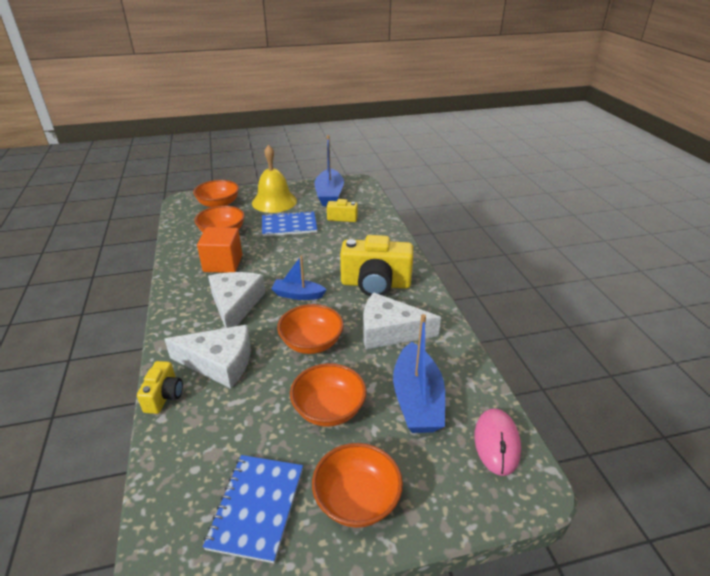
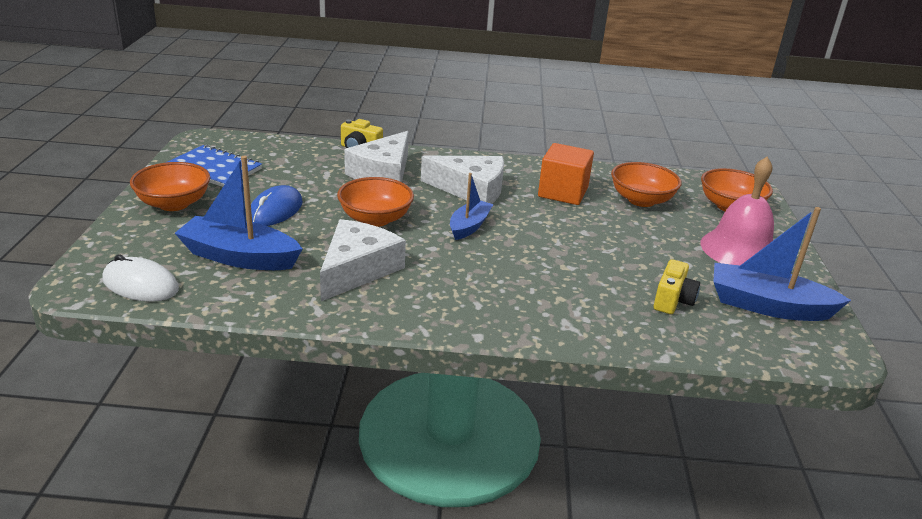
camera: 105 degrees right, 5 degrees down
(274, 201) = (739, 250): yellow bell -> pink bell
(289, 225) = (653, 249): blue notebook -> none
(329, 409) = (275, 210): orange bowl -> blue mouse
(375, 284) = (462, 284): yellow camera -> none
(496, 443) = (140, 284): pink mouse -> white mouse

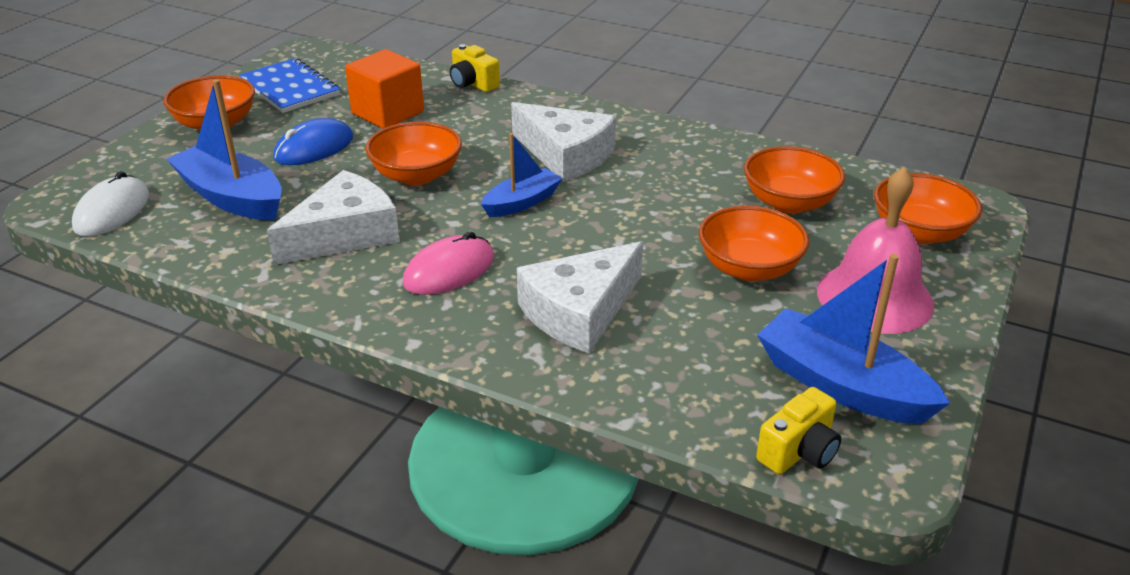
camera: 25 degrees right, 5 degrees up
(140, 284) = (112, 211): white mouse -> white mouse turned 60 degrees clockwise
(383, 173) = (475, 118): white cheese -> white cheese (579, 311)
(459, 281) = (449, 270): none -> pink mouse
(563, 192) = (685, 176): orange cube -> orange cube (388, 112)
(653, 245) = (749, 268): none -> orange bowl
(672, 300) = (706, 349): yellow camera -> yellow camera (799, 451)

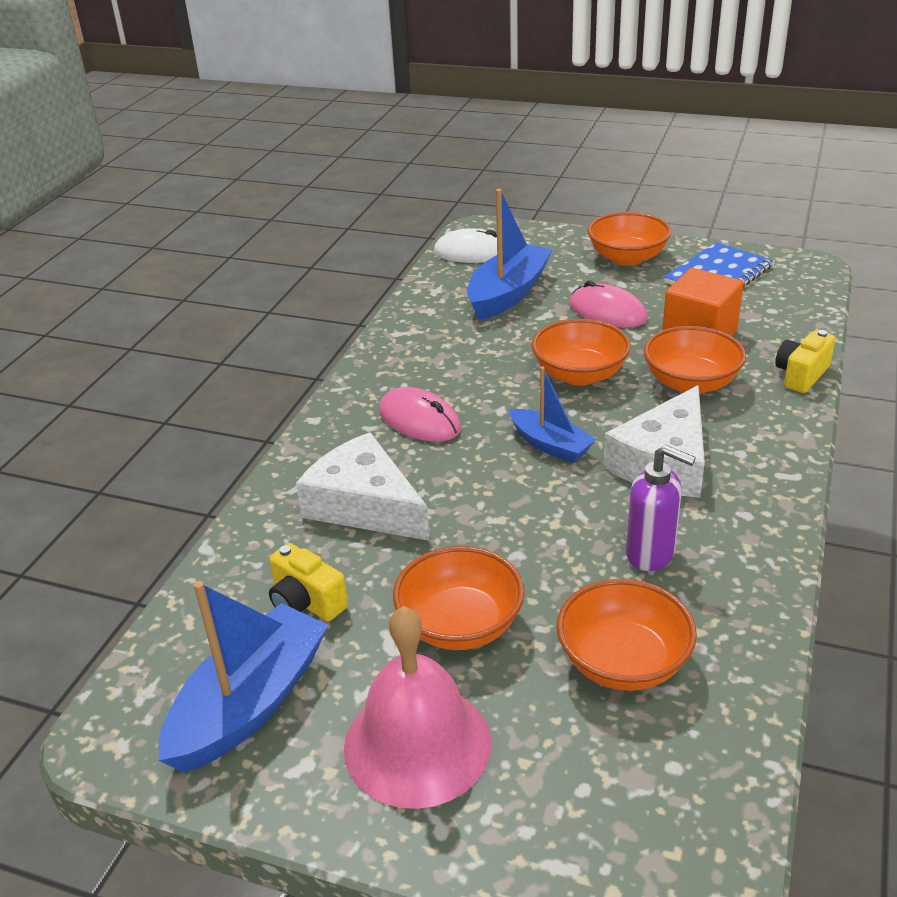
camera: 85 degrees right, 0 degrees up
(314, 148) = (607, 312): blue mouse -> pink mouse
(345, 234) = (465, 357): white cheese -> none
(677, 176) = (651, 554): none -> purple soap dispenser
(799, 451) = (154, 666): yellow camera -> yellow camera (306, 602)
(919, 232) = (587, 809): orange bowl -> orange bowl (691, 383)

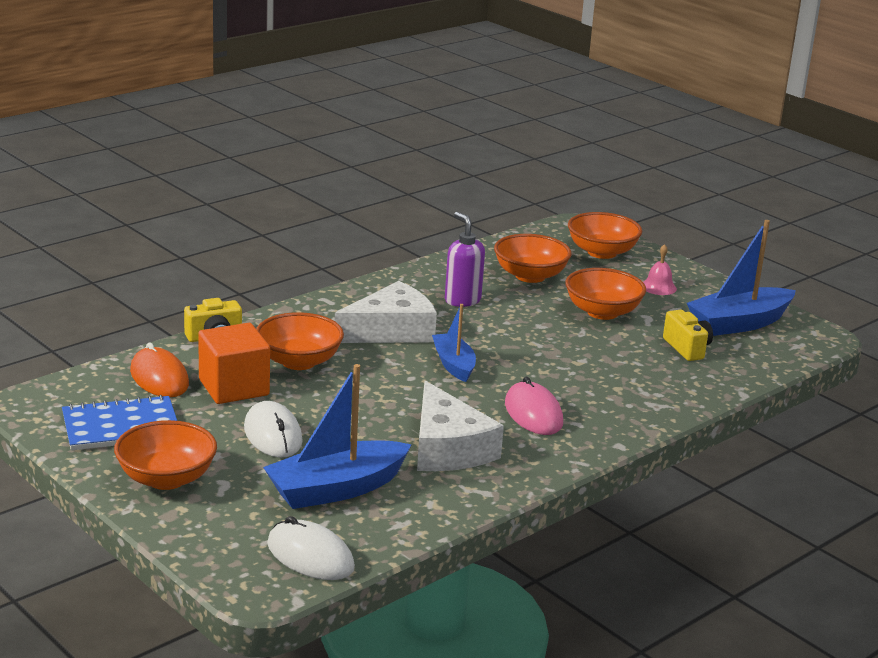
camera: 155 degrees left, 10 degrees down
(364, 505) = (618, 379): white cheese -> white cheese (447, 448)
(417, 744) = (658, 287): pink bell -> pink bell, size x0.45
(579, 374) = (371, 397): orange bowl -> orange bowl (602, 252)
(607, 312) = (273, 435): pink mouse -> white mouse
(767, 319) = (159, 378): none -> orange mouse

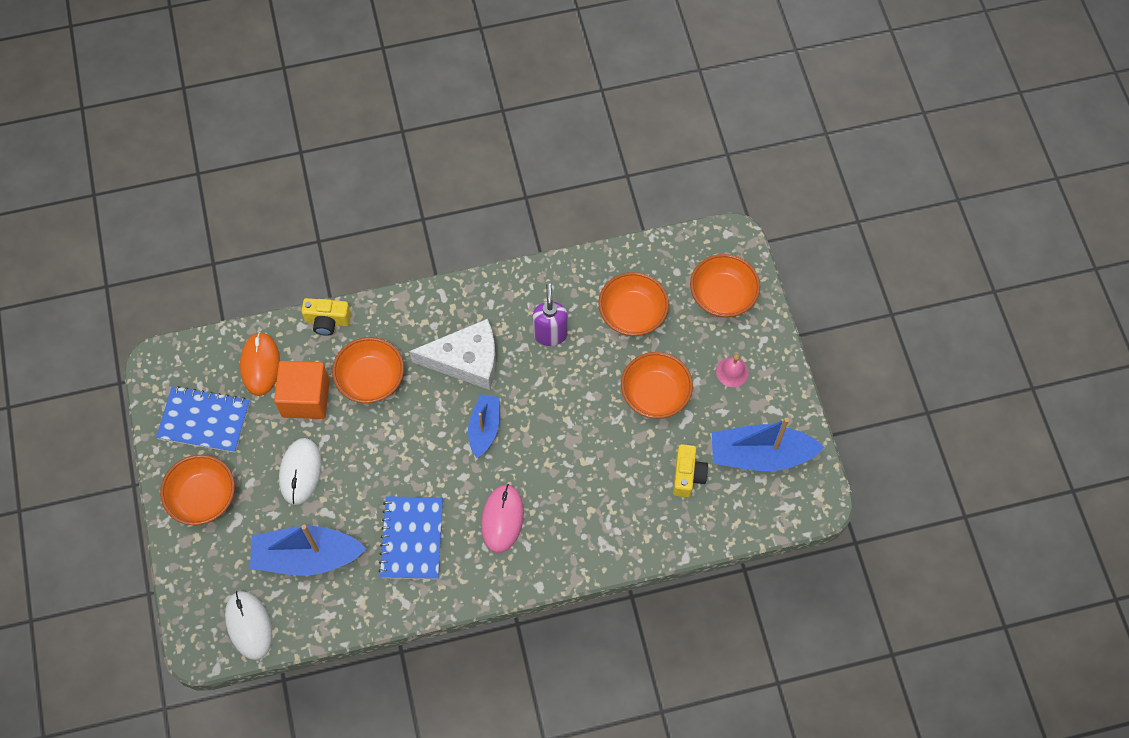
camera: 30 degrees right, 40 degrees up
(447, 448) = (412, 538): white cheese -> blue notebook

